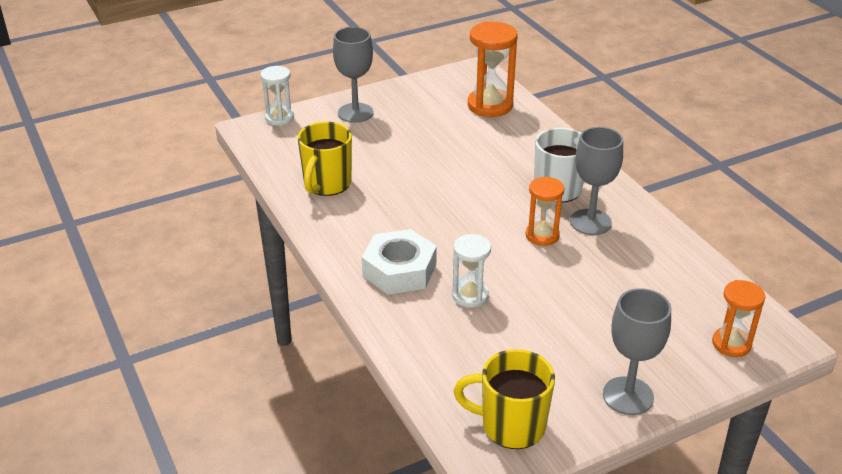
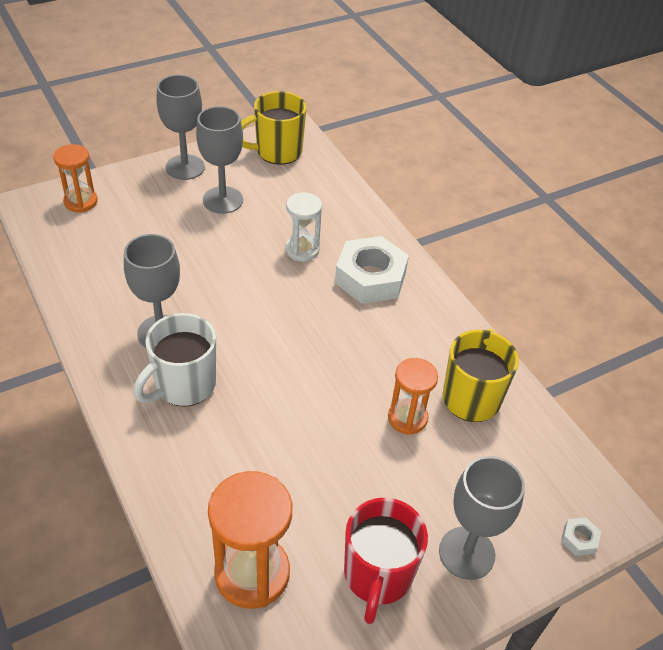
camera: 175 degrees right, 10 degrees up
(279, 118) = (579, 539): white hourglass -> white nut
(413, 105) = (377, 575): none -> red mug
(511, 426) = (277, 152): yellow mug -> yellow mug turned 150 degrees clockwise
(542, 235) = (220, 316): orange hourglass -> orange hourglass (407, 418)
(568, 351) = (223, 200): none -> grey goblet

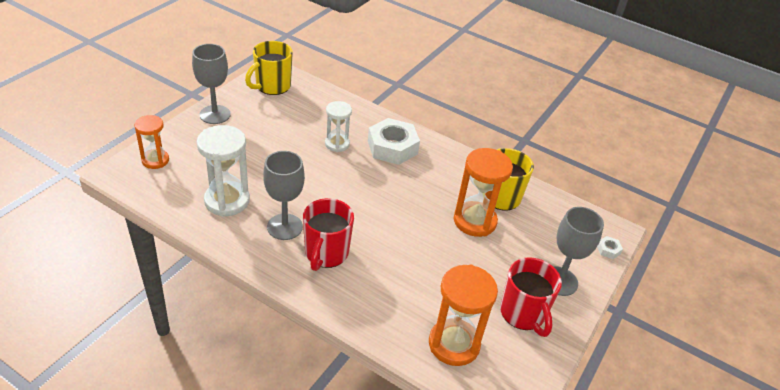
camera: 30 degrees left, 5 degrees down
(120, 277) = (227, 201): none -> white hourglass
(184, 385) = (326, 253): white mug -> red mug
(223, 200) = (259, 128): grey goblet -> none
(407, 418) = (474, 221): orange hourglass -> orange hourglass, size x1.60

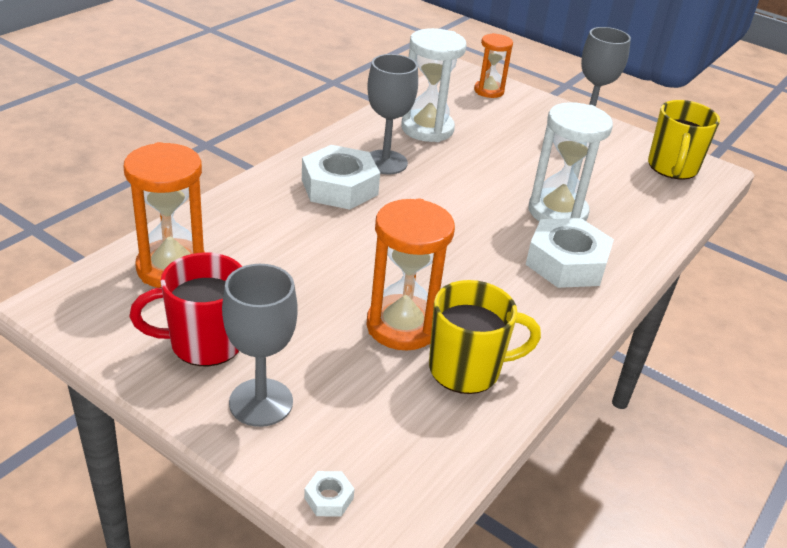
camera: 95 degrees right, 5 degrees down
(272, 86) = (672, 168): yellow mug -> yellow mug turned 120 degrees counterclockwise
(326, 253) = (339, 187): red mug -> white nut
(337, 144) = (557, 212): white hourglass -> white hourglass, size x1.60

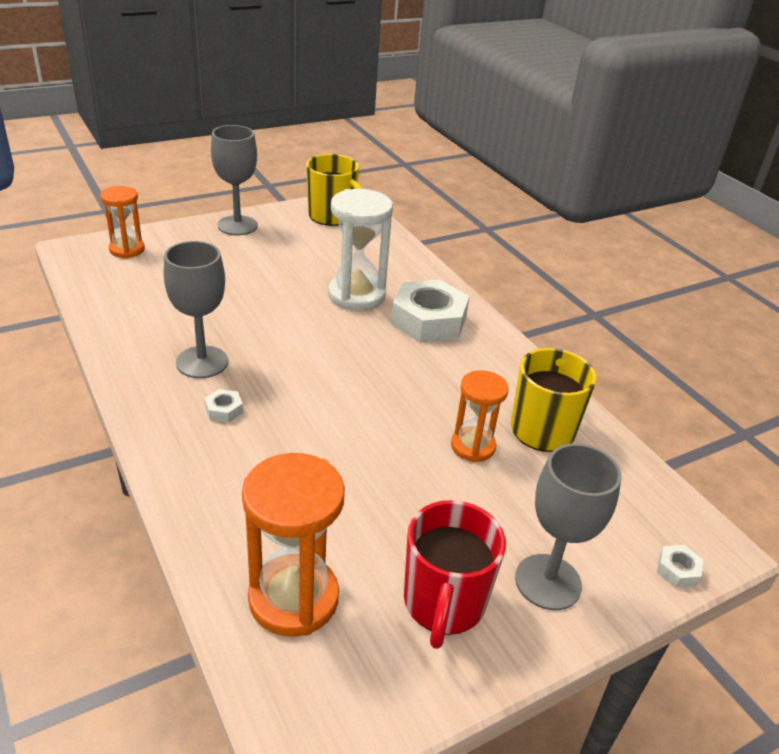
camera: 65 degrees left, 0 degrees up
(339, 187) = (224, 410): white nut -> white nut, size x0.41
(402, 326) = (473, 446): orange hourglass -> orange hourglass, size x0.62
(427, 129) = (162, 312): white hourglass -> none

